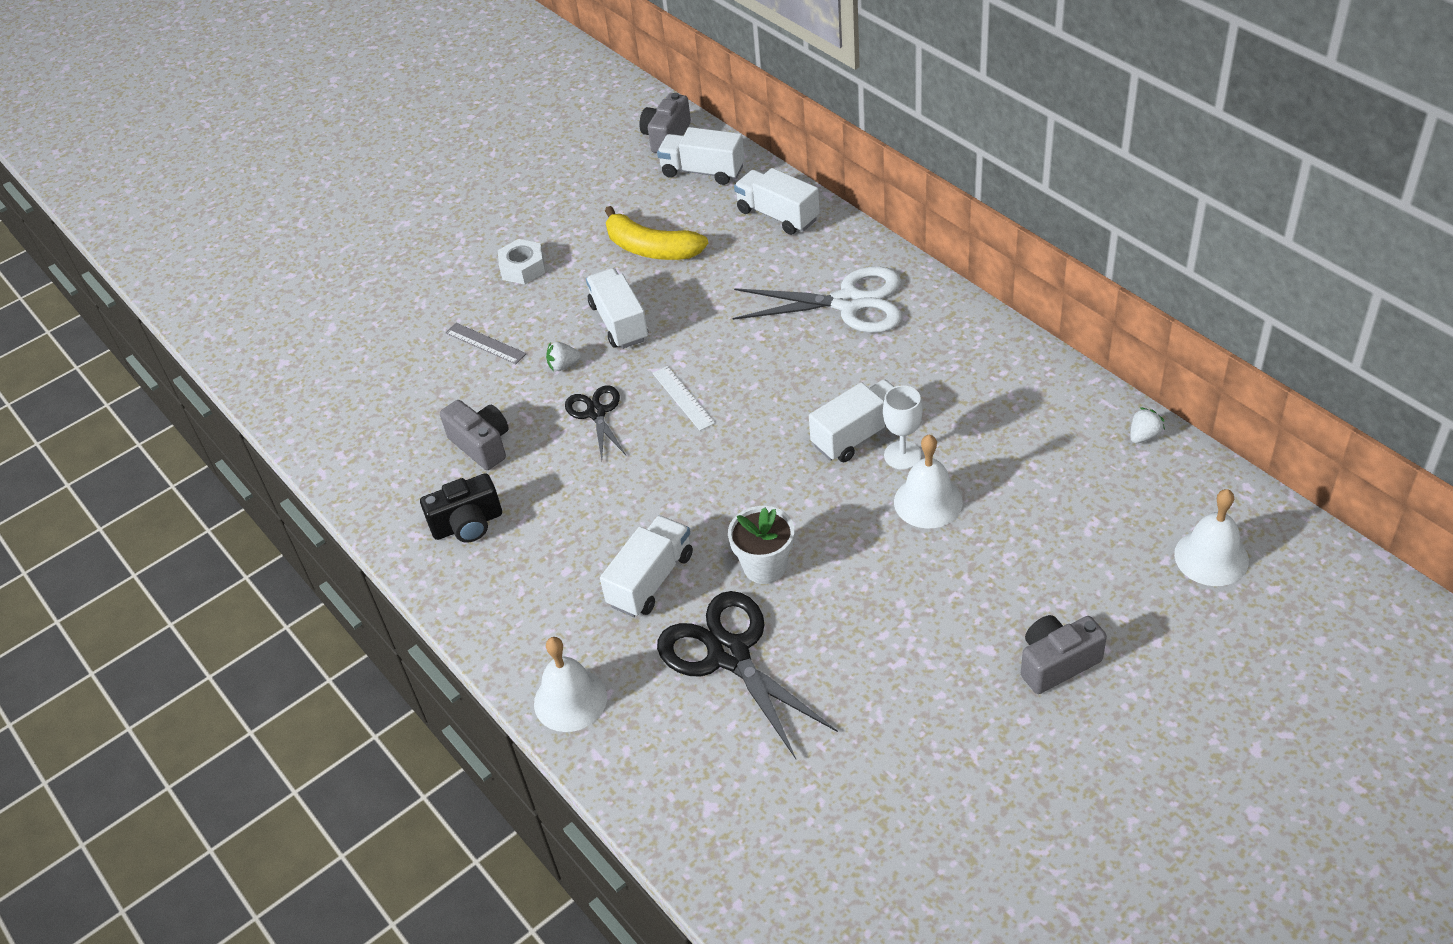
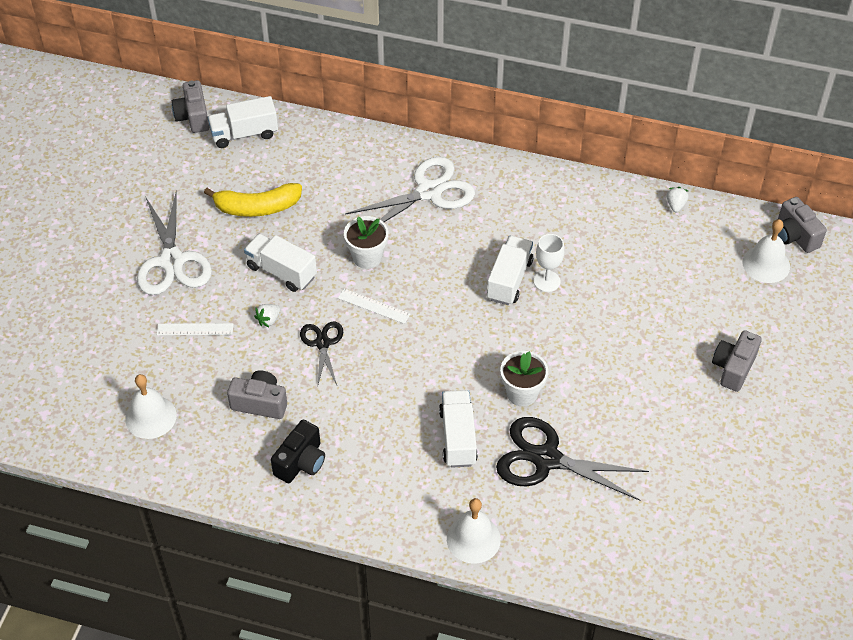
camera: 40 degrees left, 5 degrees up
(485, 343) = (195, 329): grey ruler -> white ruler
(523, 268) = (172, 261): white nut -> white scissors
(596, 413) = (322, 343): black scissors -> black scissors turned 45 degrees clockwise
(720, 344) = (367, 257): none -> white flower pot
(778, 215) = (327, 147): white truck -> none
(928, 502) = (586, 304): white bell -> white bell (151, 417)
(1283, 540) = (795, 236): none -> grey camera

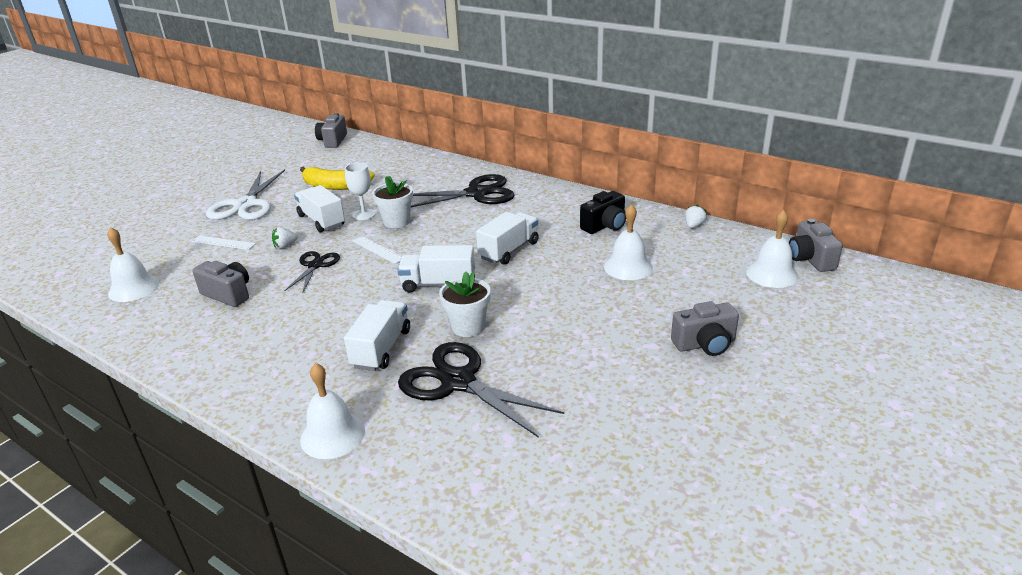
camera: 20 degrees right, 20 degrees down
(244, 134) = (361, 151): white truck -> white truck (438, 284)
(301, 462) = (223, 340): black camera -> black camera (605, 226)
(429, 192) = (476, 193): white scissors -> black scissors
(547, 281) = (543, 256): white goblet -> white goblet (364, 214)
(634, 281) = (628, 267): none -> white bell
(733, 368) = (705, 344): grey camera -> grey camera turned 150 degrees counterclockwise

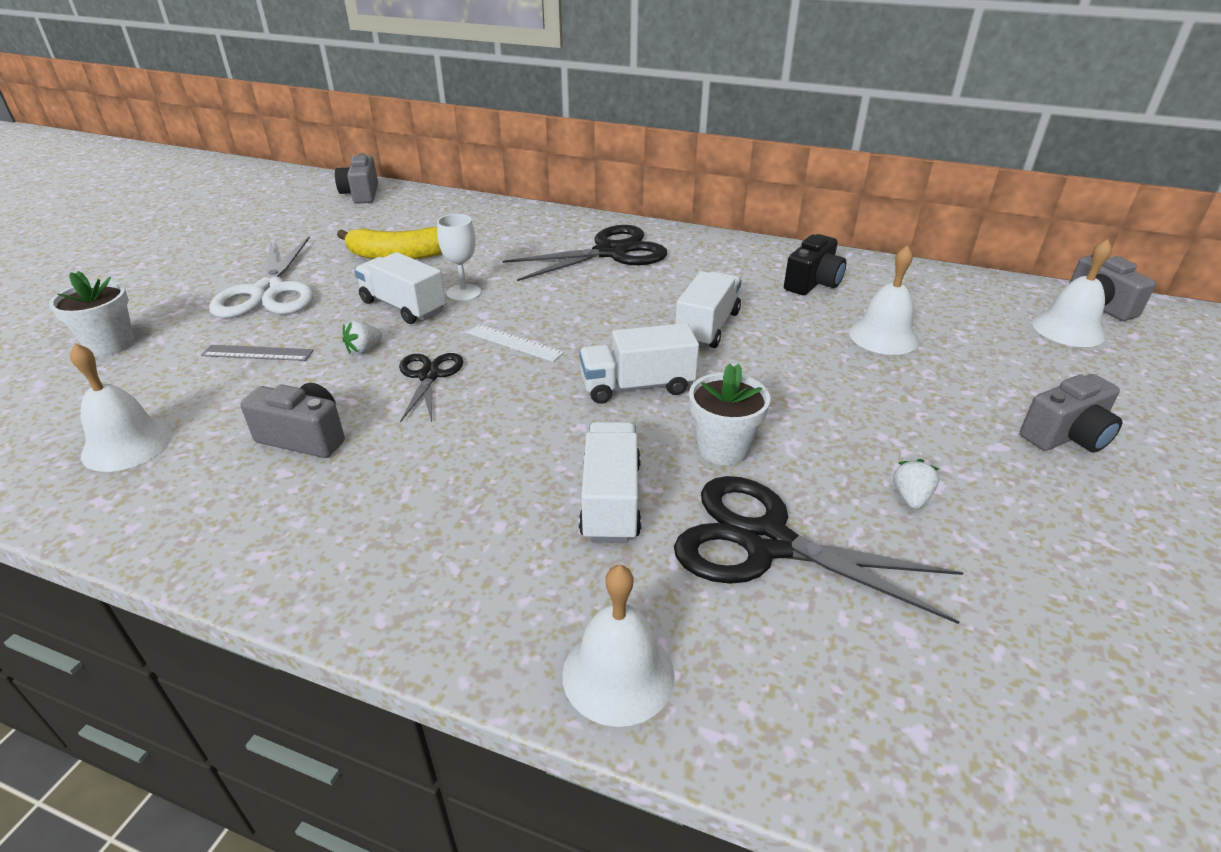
camera: 15 degrees left, 5 degrees up
(223, 242) = (258, 353): white ruler -> grey ruler
(396, 222) = (519, 299): white flower pot -> white flower pot (111, 344)
(694, 225) = (924, 274): white strawberry -> white strawberry (911, 497)

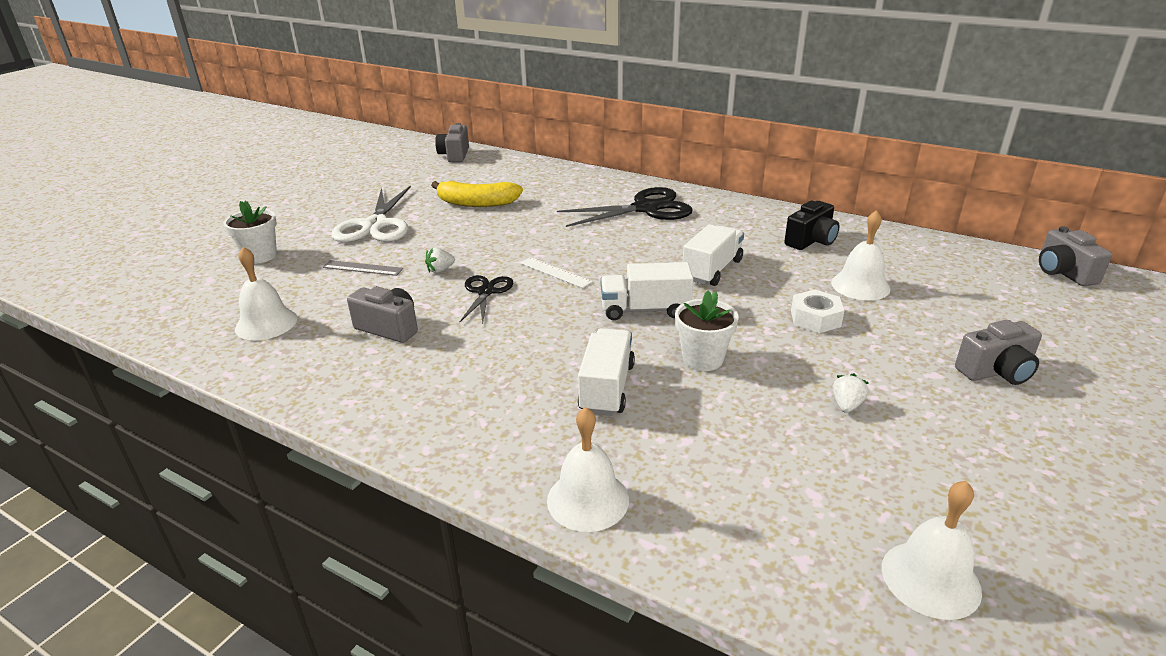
camera: 10 degrees right, 5 degrees down
(403, 307) = (474, 241): white truck -> none
(464, 293) = (522, 233): white goblet -> none
(766, 542) = (720, 426): black scissors -> none
(843, 383) = (815, 318): none -> white nut
(1068, 329) = (1029, 290): white bell -> white bell (930, 579)

